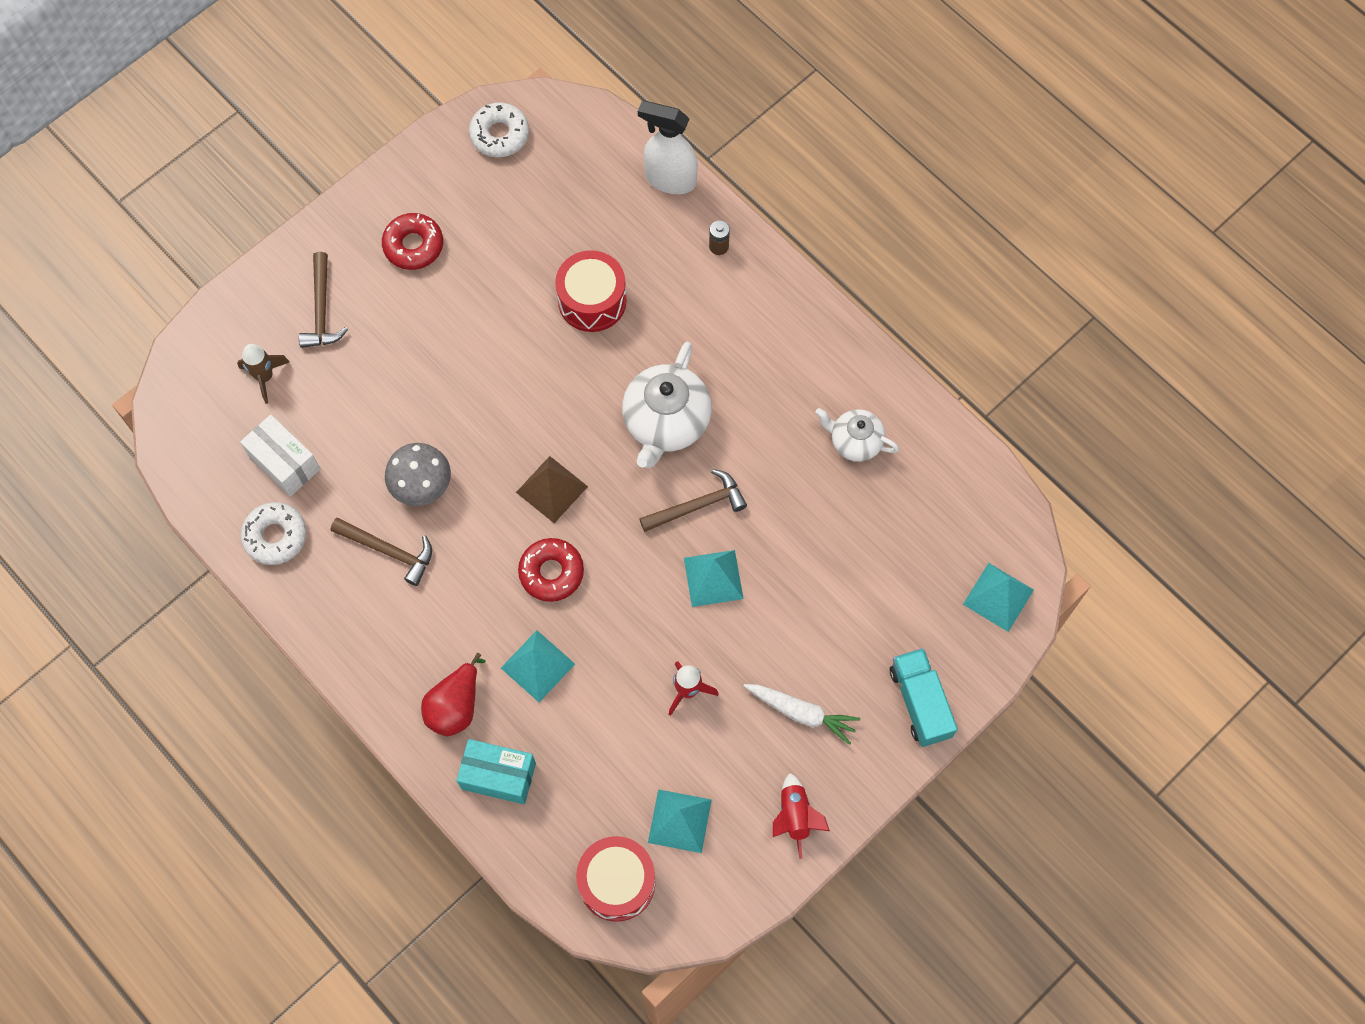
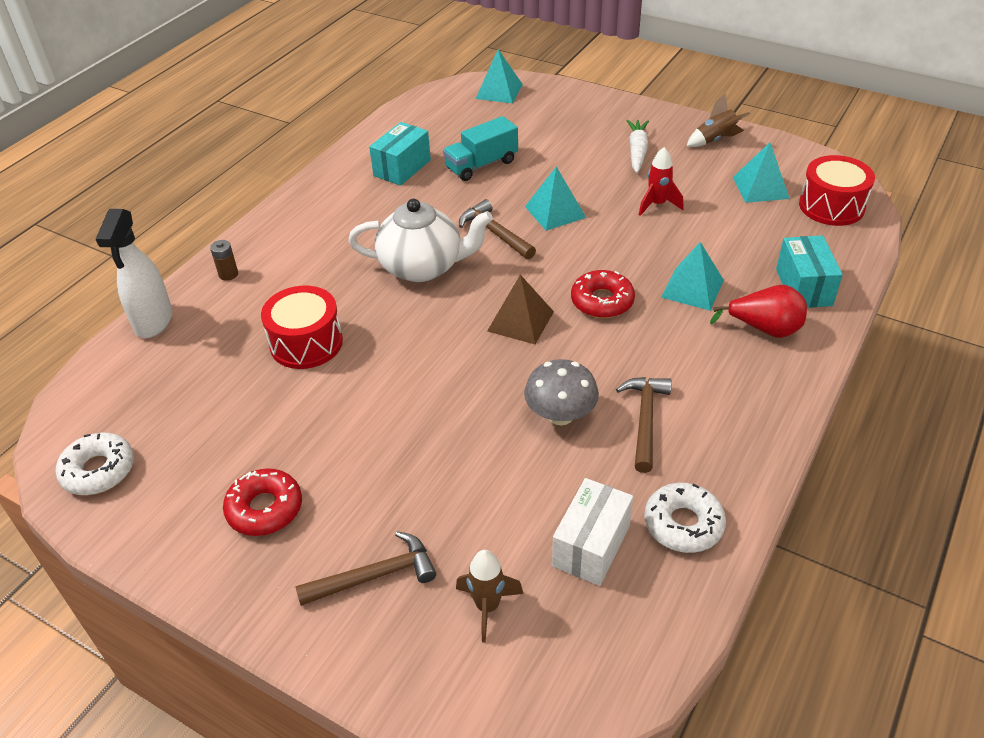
camera: 105 degrees left, 25 degrees down
(795, 816) = (715, 140): red rocket -> brown rocket
(854, 441) = (402, 168): white teapot -> turquoise box
(920, 702) = (595, 107): turquoise truck -> turquoise truck (481, 165)

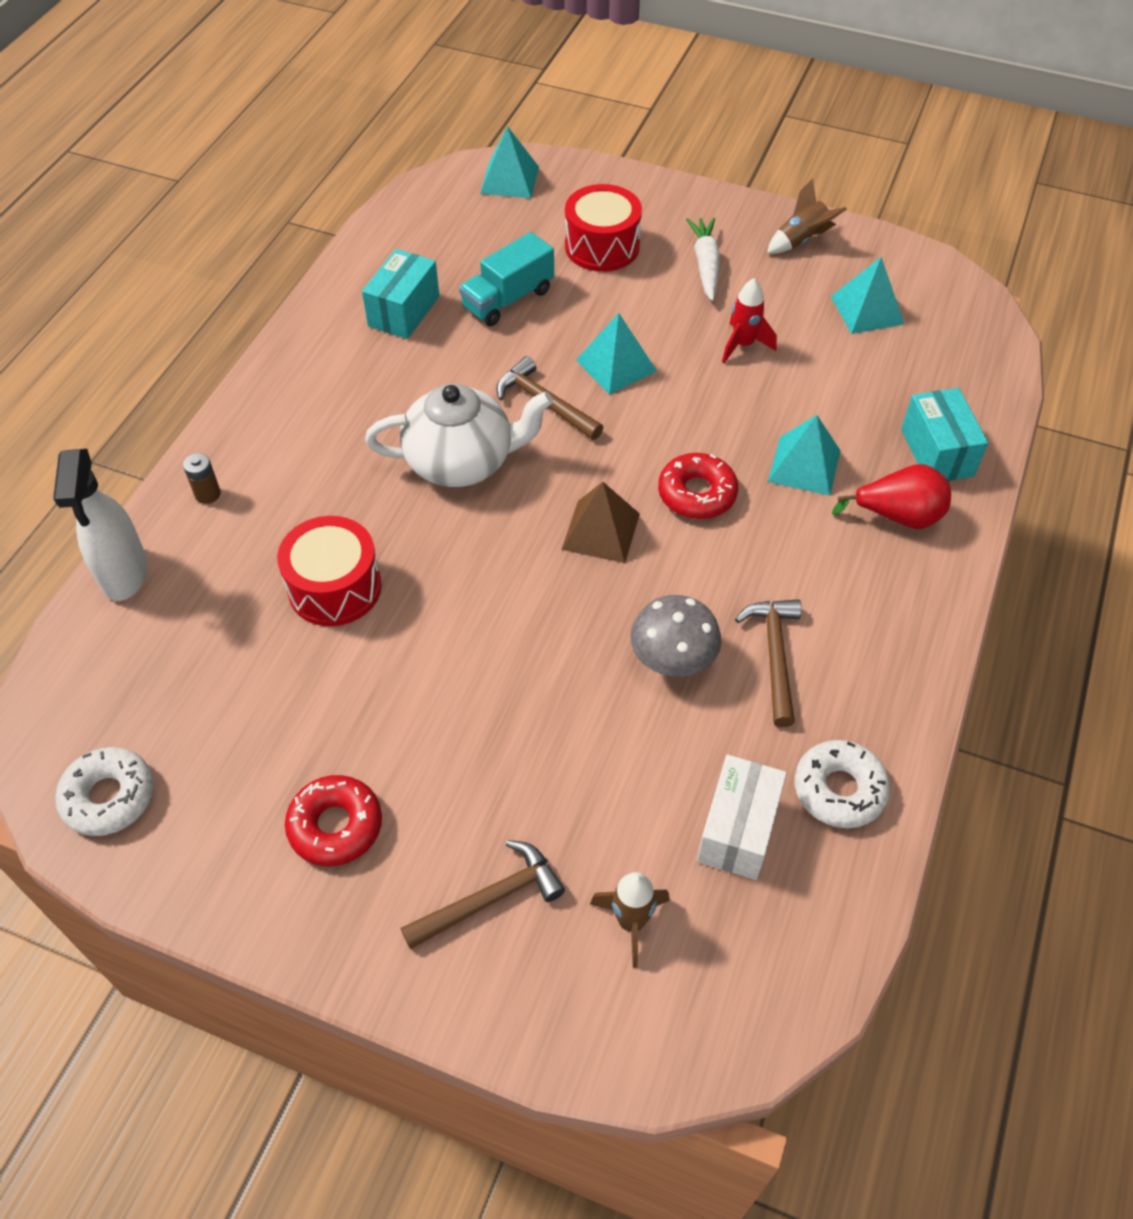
camera: 10 degrees left, 10 degrees up
(831, 206) = (956, 331): red drum -> red drum (602, 246)

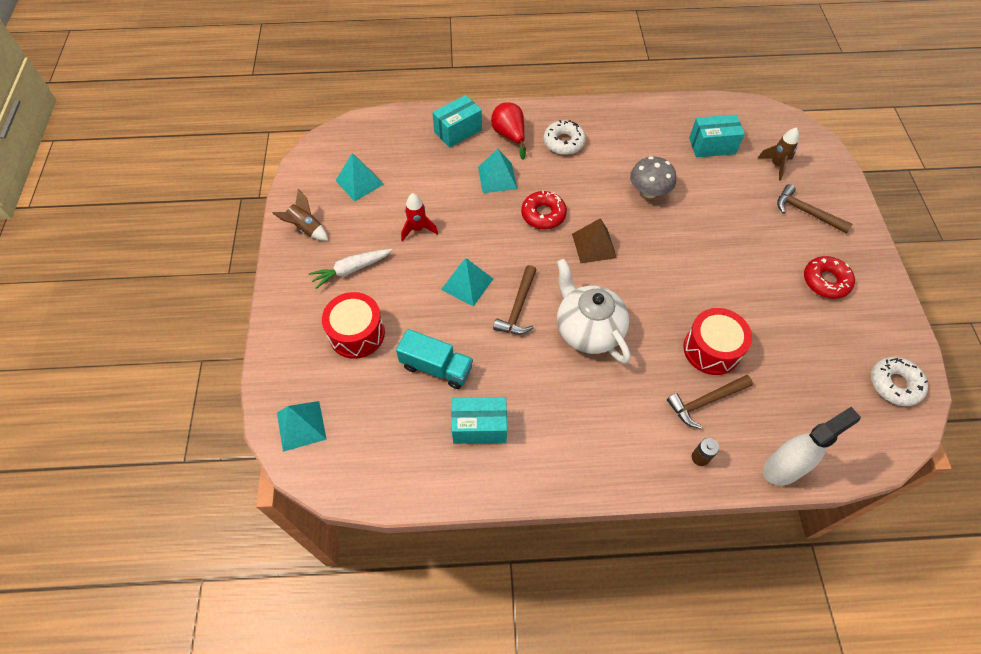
camera: 115 degrees left, 5 degrees up
(738, 830) = (712, 146): white box -> turquoise box
(775, 656) = (620, 157): brown hammer -> brown hammer (705, 401)
(839, 790) = (669, 121): white donut -> white donut (564, 142)

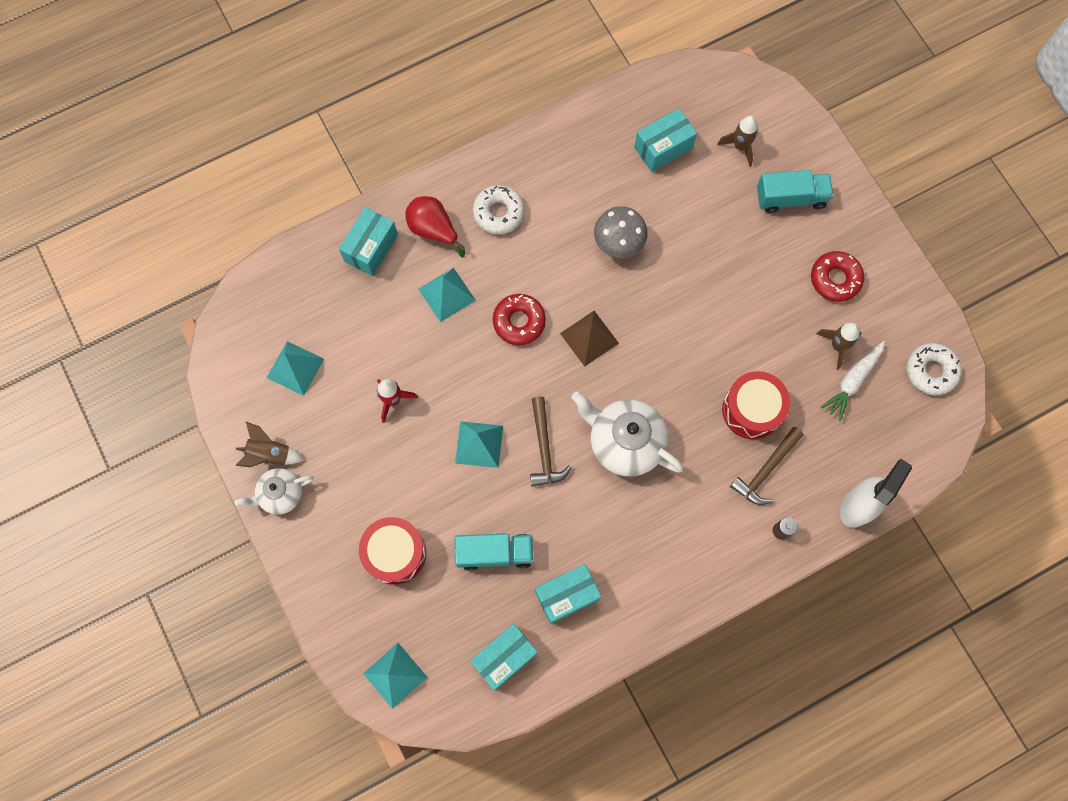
camera: 25 degrees left, 15 degrees up
(296, 257) = (280, 494): none -> white teapot
(351, 270) = (348, 482): white carrot -> white carrot (852, 381)
(399, 453) = (504, 657): none -> turquoise box
(806, 212) = (790, 198): brown hammer -> turquoise truck
(810, 331) = (837, 346): none -> brown rocket

